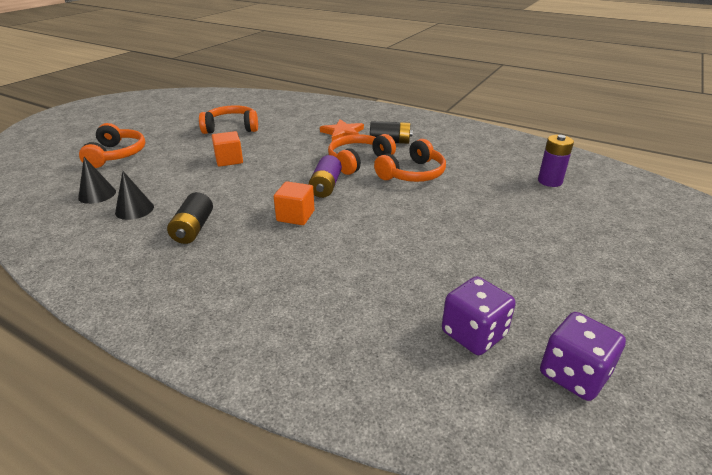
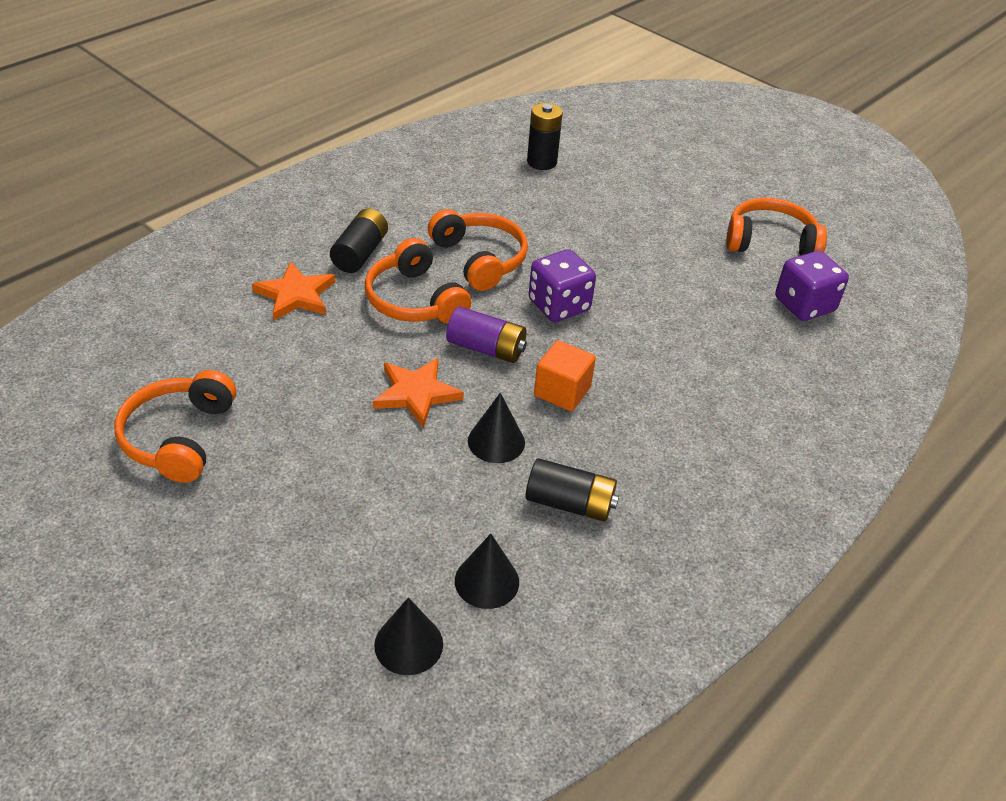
camera: 80 degrees left, 10 degrees up
(116, 155) = (224, 632): orange headphones -> orange headphones (770, 242)
(229, 160) = (339, 450): orange cube -> none
(243, 199) = (496, 441): none -> black cone
(277, 172) = (416, 393): none -> orange star
(550, 181) = (542, 162): purple battery -> black battery
(573, 374) = (853, 268): purple dice -> purple dice (559, 305)

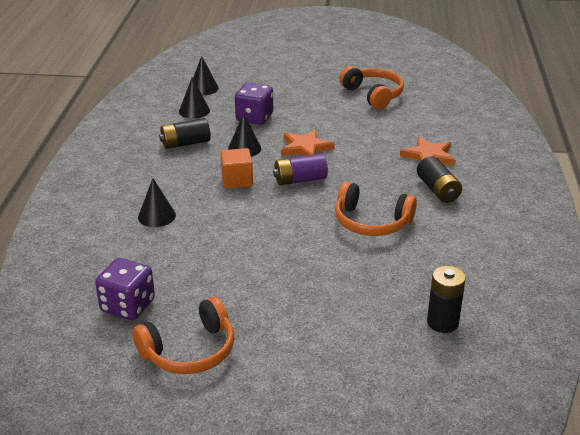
camera: 145 degrees right, 10 degrees down
(414, 300) = (370, 183): orange headphones -> none
(559, 305) = (290, 220): purple dice -> purple dice (254, 118)
(706, 393) = (156, 216): none -> black cone

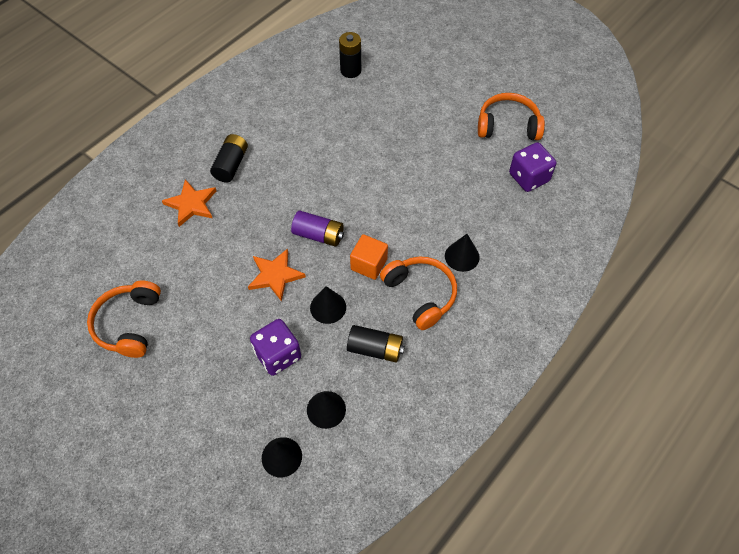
camera: 145 degrees left, 25 degrees up
(371, 222) = (311, 161): orange headphones -> orange headphones (420, 294)

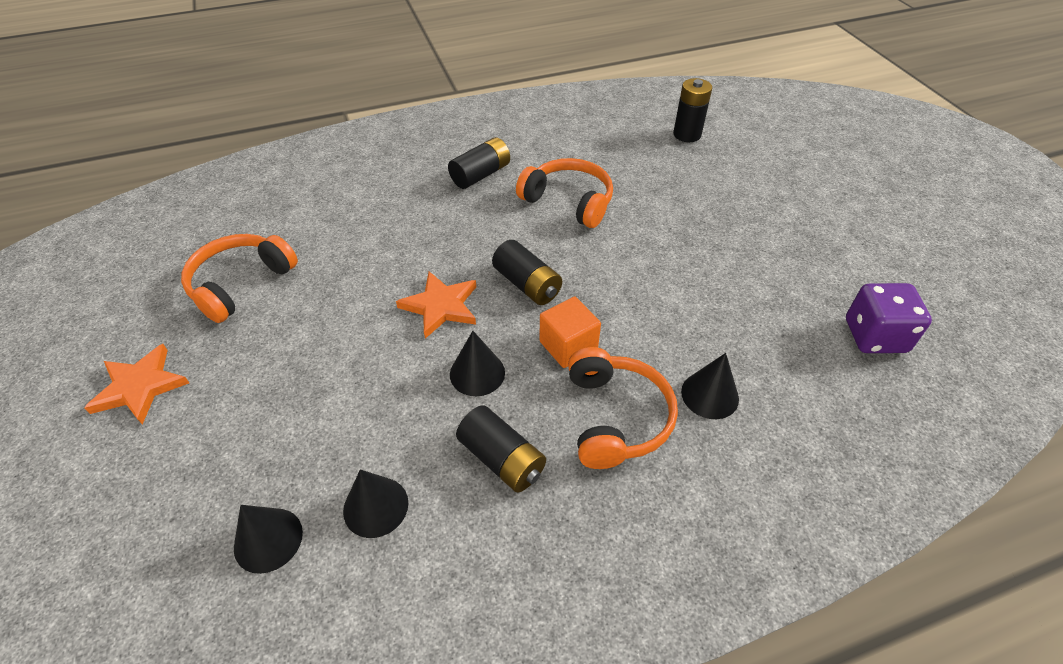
camera: 30 degrees right, 10 degrees down
(191, 204) = (407, 195): orange star -> orange star (140, 386)
(278, 355) = (370, 401): purple dice -> none
(318, 235) = (527, 284): purple battery -> black battery
(508, 125) = (873, 261): orange headphones -> orange headphones (568, 201)

